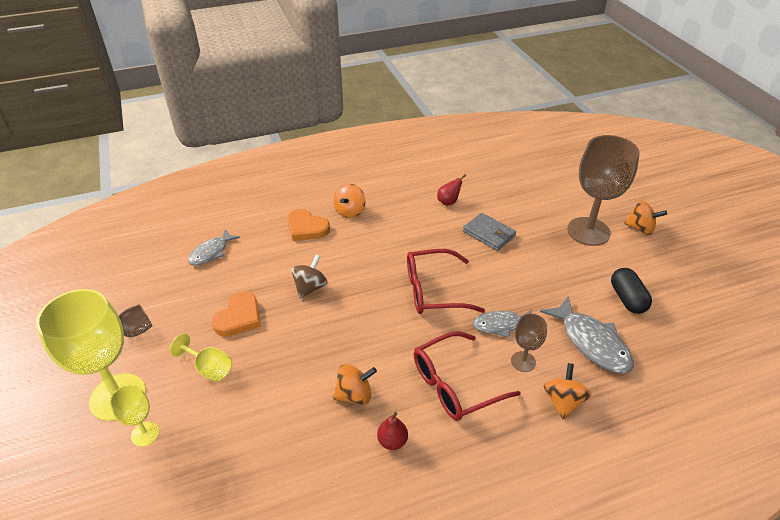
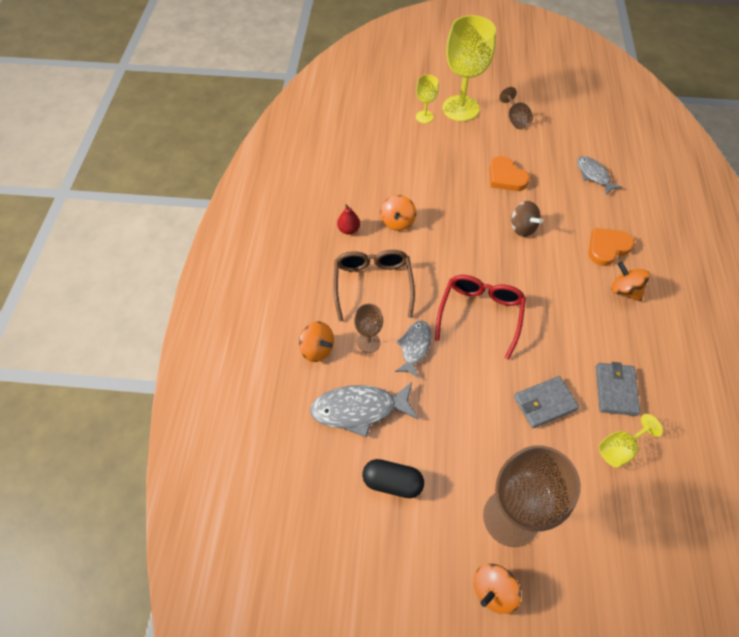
camera: 115 degrees right, 15 degrees up
(209, 368) = (462, 152): yellow goblet -> yellow goblet (619, 448)
(448, 202) = (615, 390): red pear -> grey wallet
(455, 384) = (373, 285): red glasses -> brown glasses

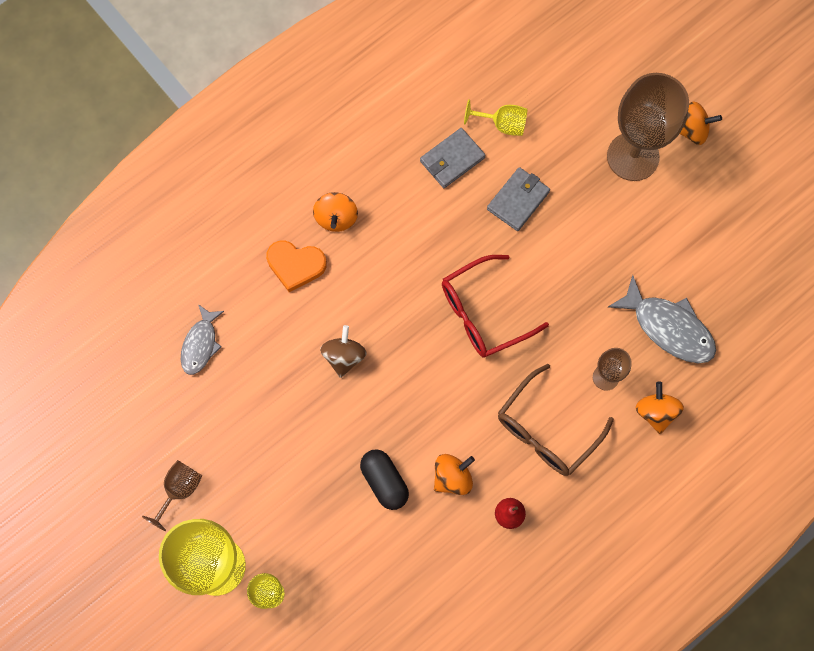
camera: 135 degrees left, 15 degrees up
(392, 482) = (694, 252): black capsule -> black capsule (384, 481)
(414, 347) = (570, 337): grey fish -> none
(506, 177) = (286, 426): orange heart -> none
(544, 403) = (518, 200): grey wallet -> grey wallet turned 75 degrees counterclockwise

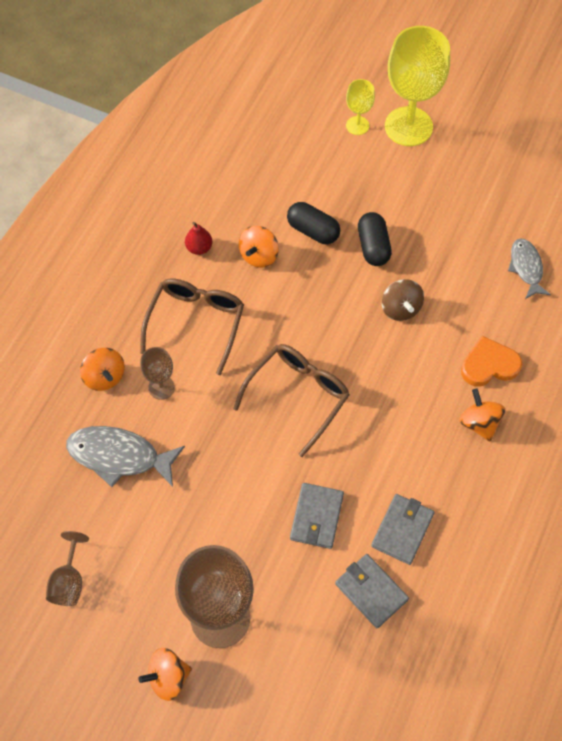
camera: 155 degrees right, 10 degrees down
(180, 490) = (470, 162): brown goblet -> brown goblet (69, 581)
(334, 435) = (373, 246): none -> black capsule
(483, 313) = (298, 396): red glasses -> brown glasses
(502, 124) = (371, 591): yellow goblet -> grey wallet

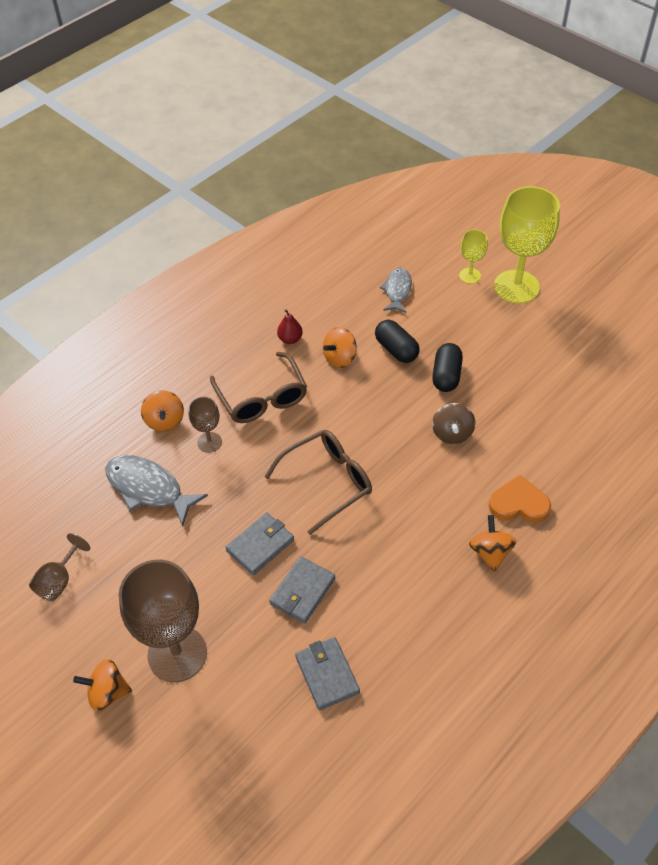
camera: 20 degrees right, 10 degrees down
(196, 323) = (262, 398): brown glasses -> brown glasses turned 120 degrees clockwise
(402, 530) = (379, 627): grey wallet -> grey wallet (260, 545)
(526, 268) = (586, 429): grey fish -> grey fish (397, 290)

